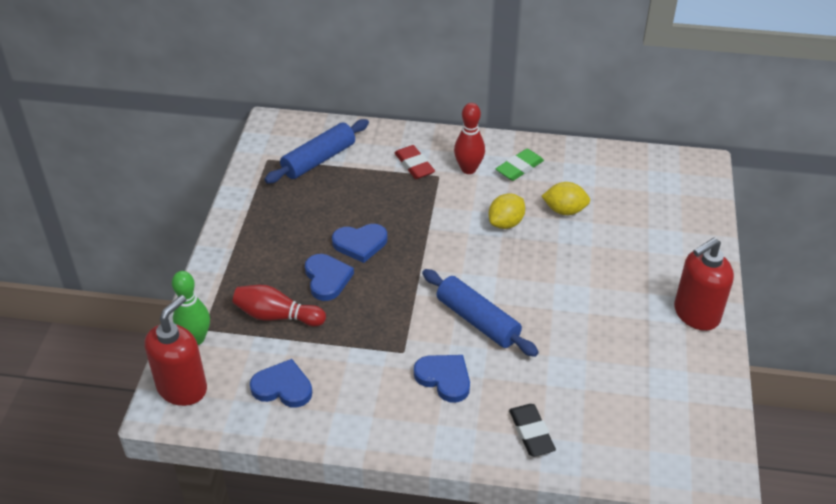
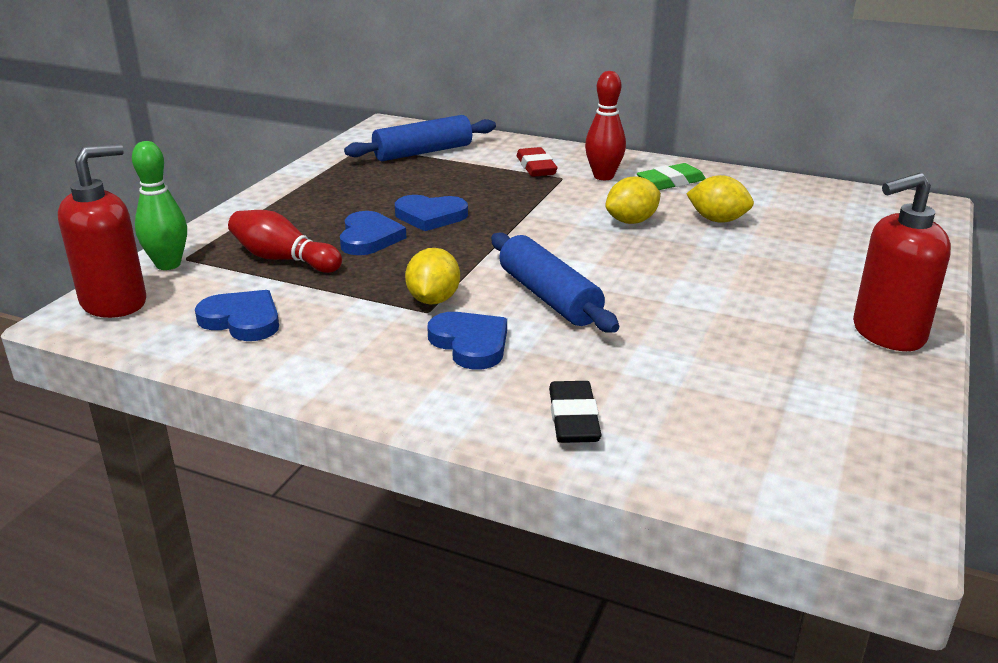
camera: 15 degrees right, 15 degrees down
(402, 339) = (433, 300): none -> yellow lemon

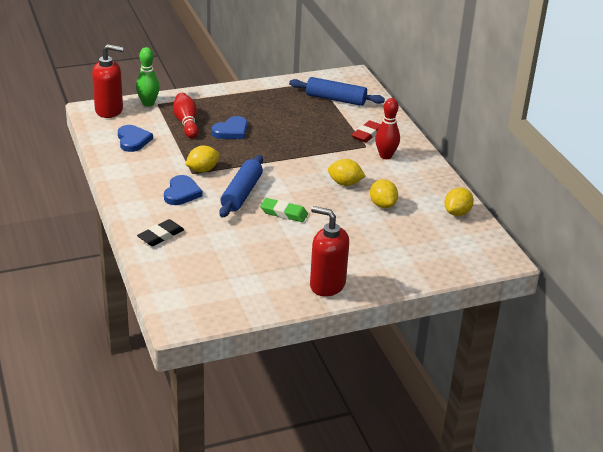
camera: 45 degrees right, 5 degrees up
(430, 216) = (272, 134): blue heart -> none
(670, 182) = (409, 176): green eraser -> green eraser (284, 213)
(793, 189) = (457, 213): none -> yellow lemon

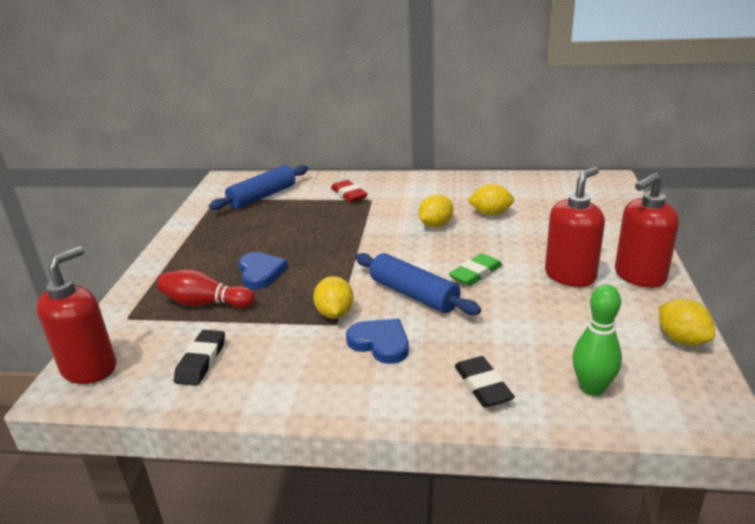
camera: 60 degrees left, 5 degrees down
(133, 140) = (201, 361): blue heart -> black eraser
(148, 103) = (116, 326): green bowling pin -> green bowling pin (592, 388)
(307, 253) = (570, 275): none -> red soap dispenser
(385, 156) = (398, 194): red bowling pin -> none
(457, 213) = (524, 182): yellow lemon -> yellow lemon (682, 339)

